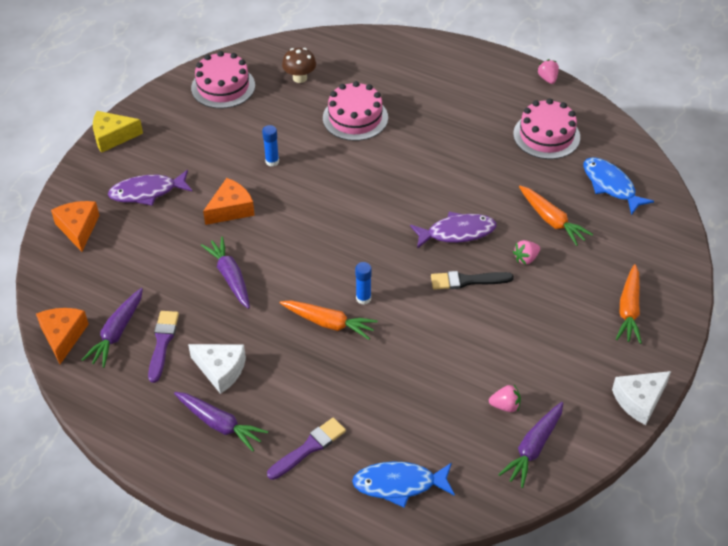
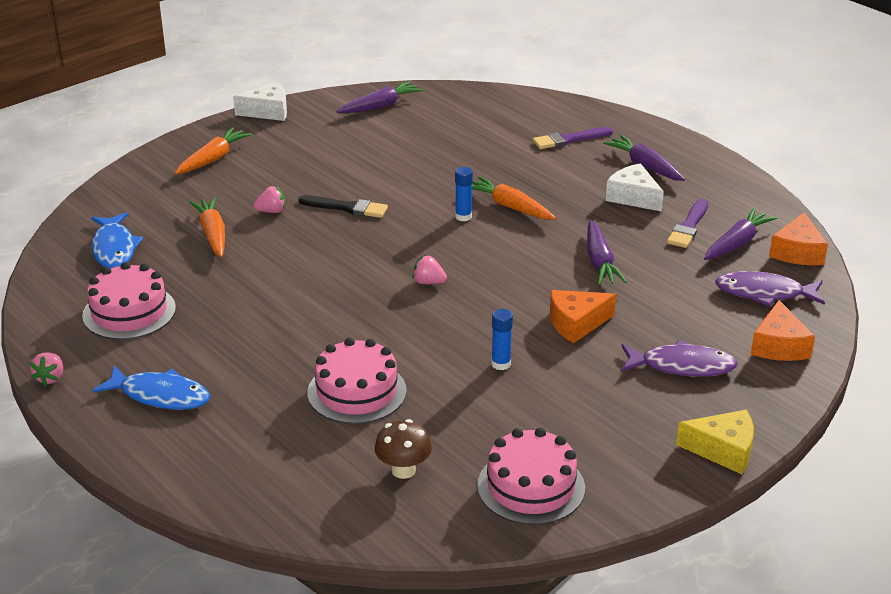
camera: 160 degrees left, 15 degrees down
(399, 484) = (503, 110): blue fish -> blue fish (160, 395)
(457, 232) = (324, 246): purple fish -> purple fish (764, 293)
(505, 406) = (383, 129): pink strawberry -> pink strawberry (428, 282)

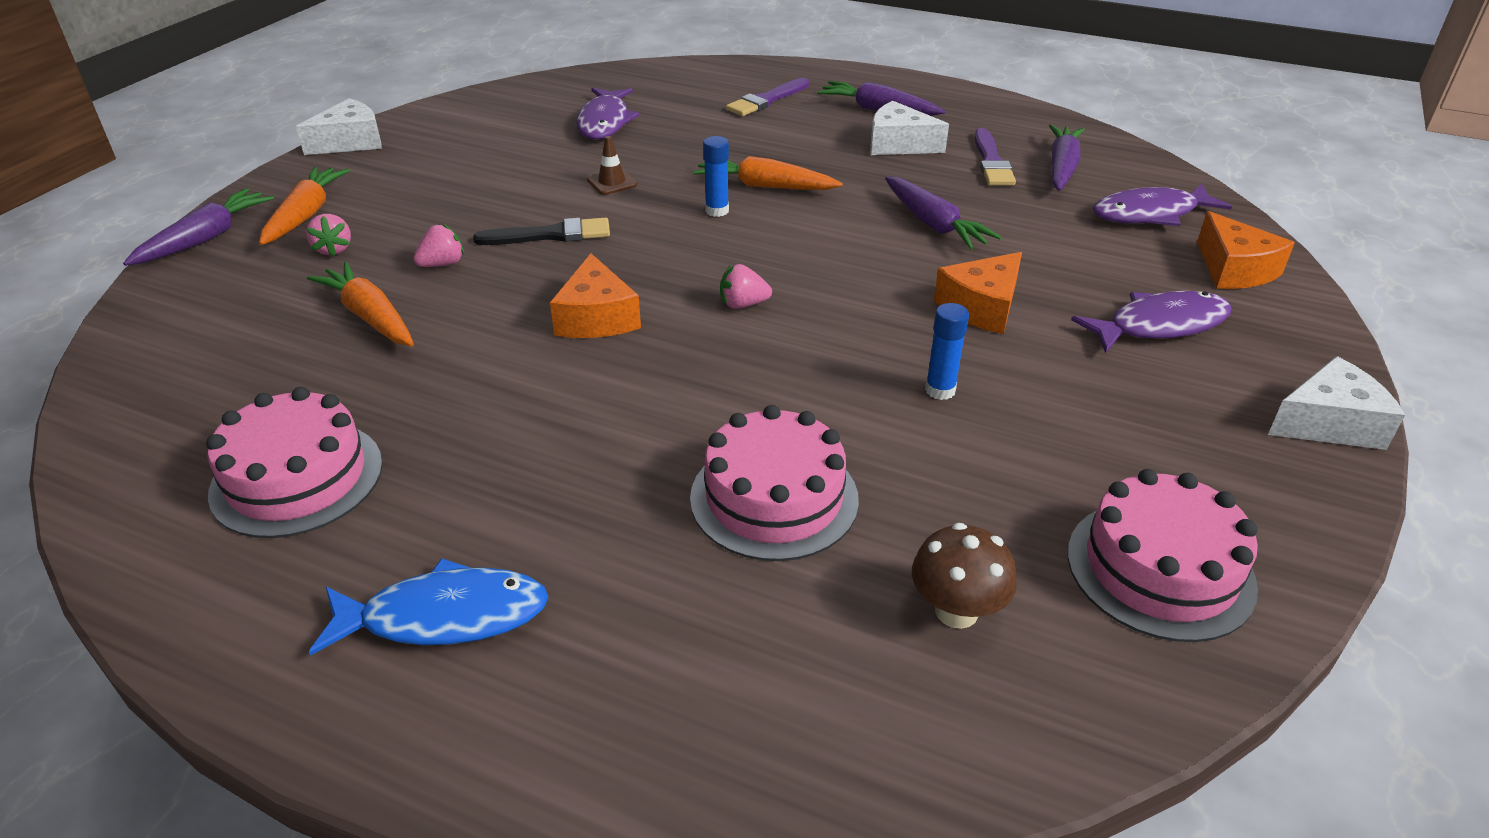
camera: 25 degrees left, 5 degrees up
(50, 378) = (203, 653): pink strawberry -> pink strawberry (333, 249)
(114, 248) = (212, 379): blue fish -> none
(380, 106) = (503, 108): purple carrot -> purple carrot (206, 238)
(411, 180) = (612, 182): none -> brown traffic cone
(440, 132) = (605, 122): none -> purple fish
(723, 450) = (1329, 423): yellow cheese -> white cheese
(797, 252) = (1132, 162): orange cheese -> orange cheese (596, 318)

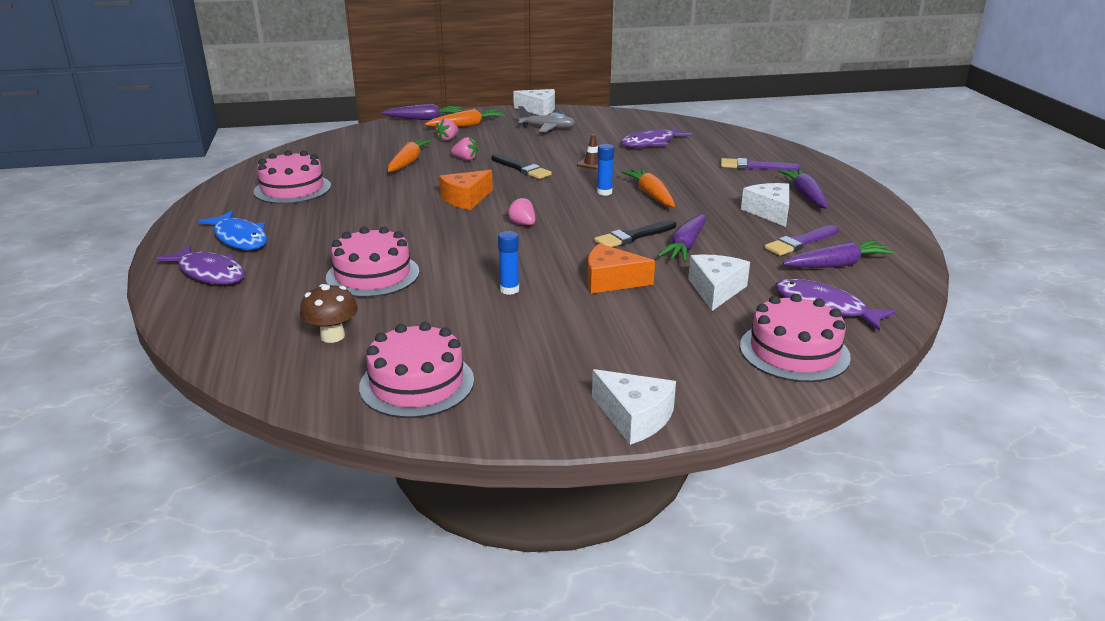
camera: 55 degrees right, 10 degrees down
(433, 162) = (547, 128): none -> grey plane
(872, 244) = (633, 236): none -> black brush
(1063, 253) = (716, 290): none -> white cheese
(1159, 325) = (673, 338): purple fish -> purple fish (209, 273)
(1234, 269) = (794, 351): orange cheese -> pink cake

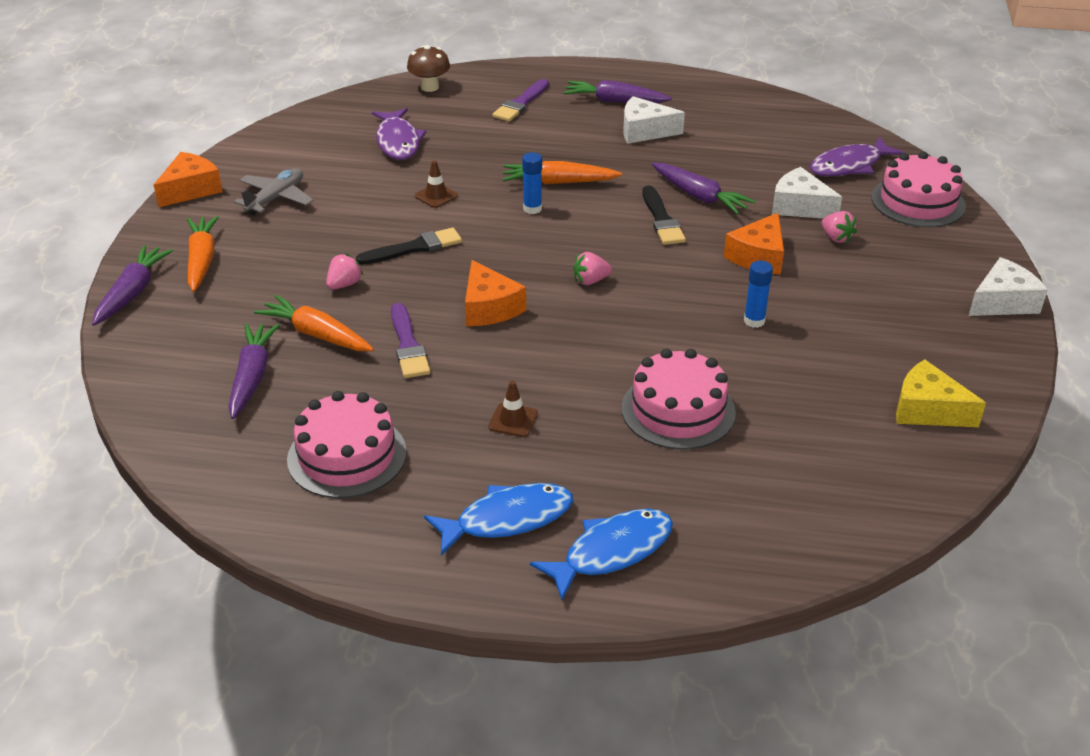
camera: 70 degrees left, 10 degrees up
(209, 273) = (611, 552): purple fish -> blue fish
(332, 336) = (818, 456): brown mushroom -> brown mushroom (429, 87)
(341, 225) = (513, 420): none -> brown traffic cone
(417, 383) = (927, 409): pink cake -> yellow cheese
(448, 139) = (247, 286): pink strawberry -> pink strawberry (836, 238)
(538, 110) = (191, 189): white cheese -> orange cheese
(800, 242) = (721, 137): purple brush -> purple brush (408, 345)
(837, 265) = (774, 135): purple carrot -> purple carrot (252, 377)

